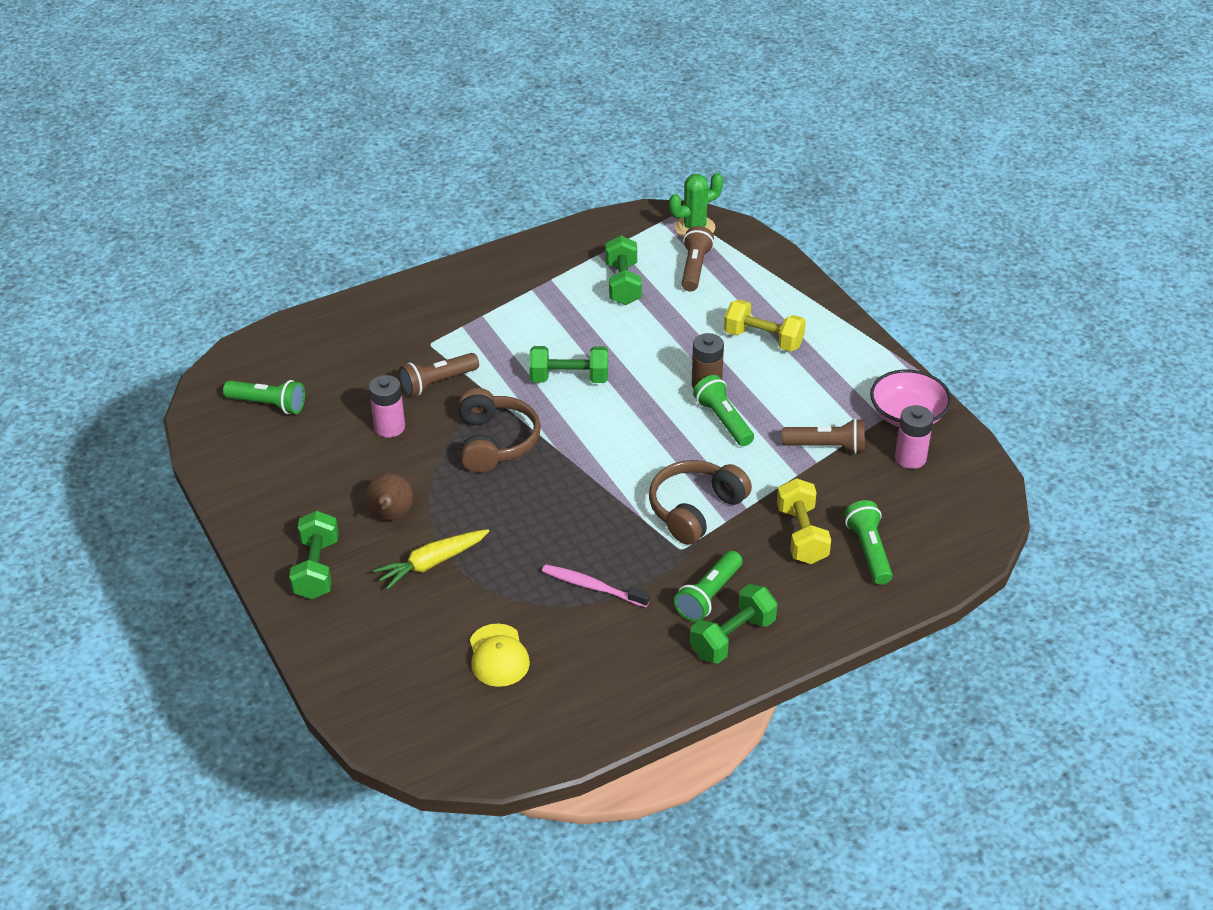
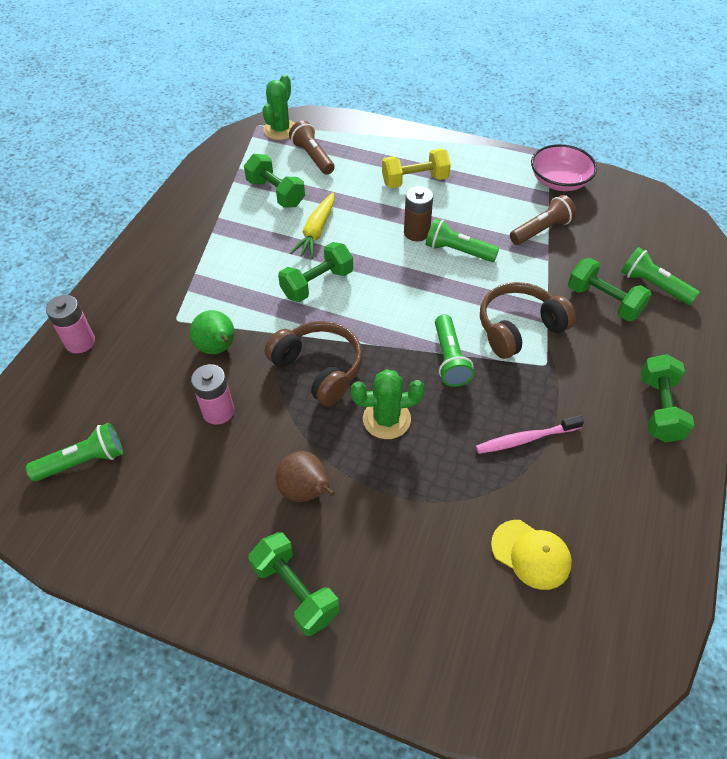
camera: 40 degrees left, 10 degrees up
(432, 563) = (386, 510): yellow carrot -> yellow carrot (316, 232)
(437, 383) = (218, 348): brown flashlight -> green pear
(503, 507) = (386, 419): none -> green cactus
(695, 510) = (519, 328): brown headphones -> brown headphones turned 60 degrees clockwise
(709, 596) = (606, 388): green flashlight -> green flashlight (450, 359)
(802, 535) = (603, 301): yellow dumbbell -> green dumbbell
(910, 458) = (596, 208): pink battery -> pink battery (80, 342)

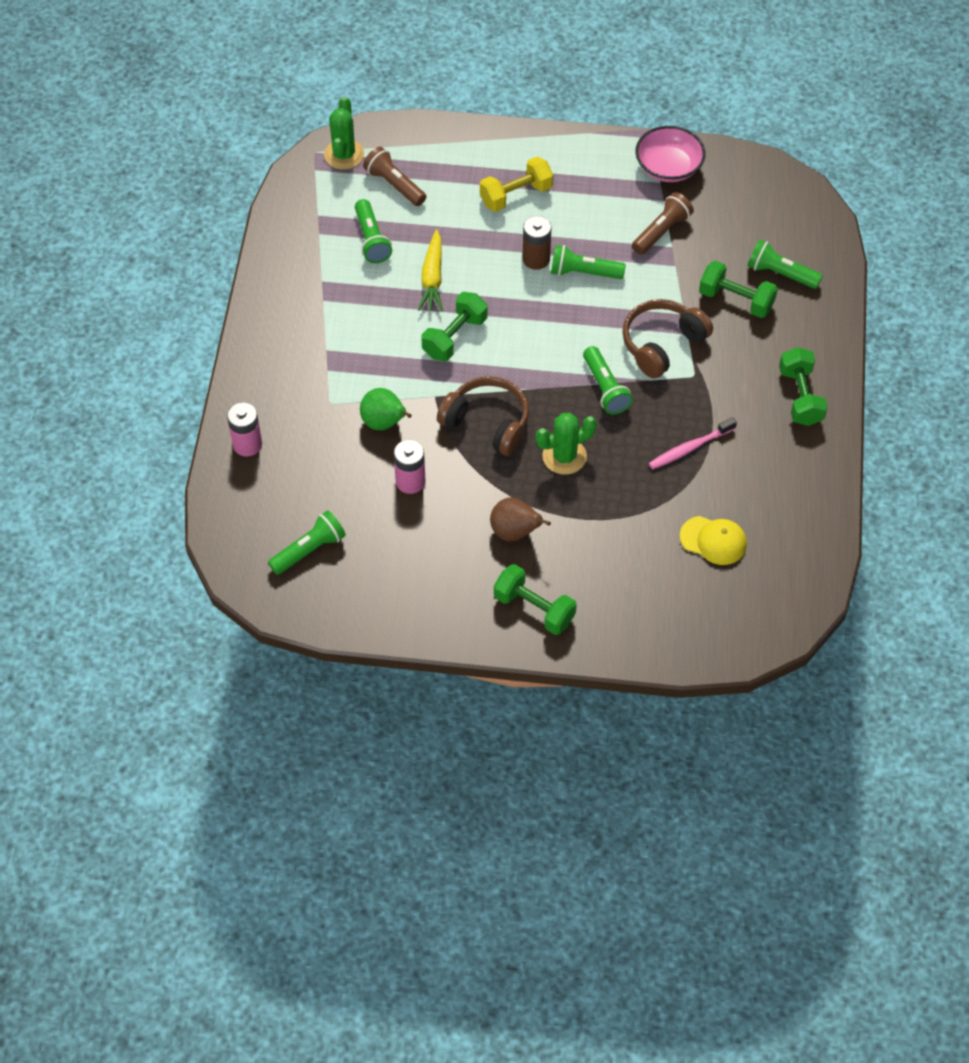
camera: 15 degrees left, 5 degrees up
(276, 193) = (372, 239): green dumbbell -> green flashlight

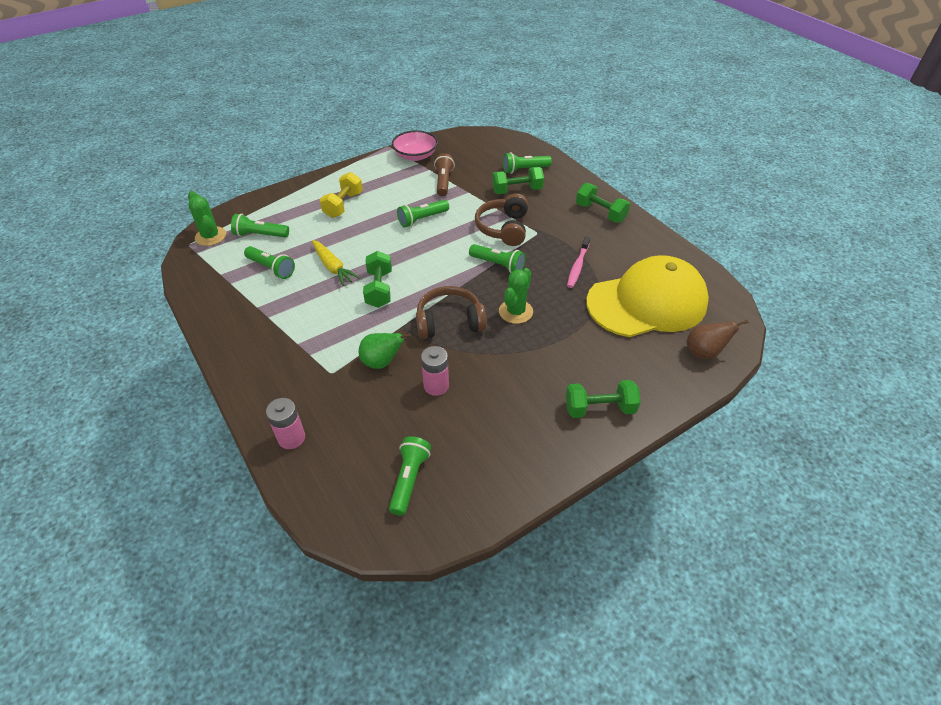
camera: 40 degrees left, 10 degrees down
(394, 185) = (260, 235): brown flashlight -> green flashlight
(515, 532) = (535, 371): brown pear -> brown pear (704, 353)
(536, 259) = (387, 227): brown battery -> none
(713, 540) = (647, 302): yellow cap -> yellow cap, size x2.43

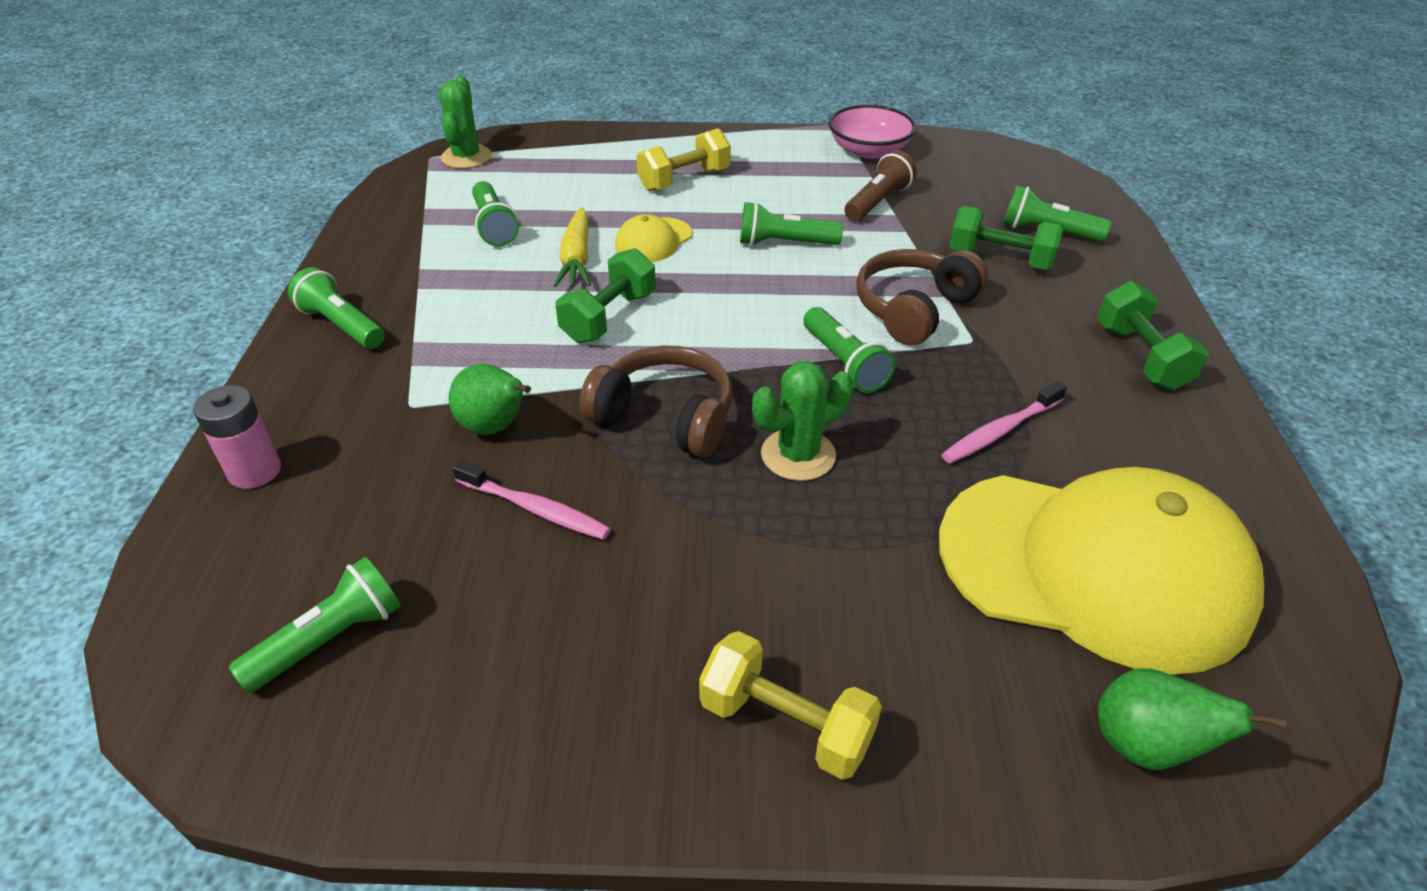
camera: 35 degrees right, 5 degrees down
(260, 235) = (528, 178): green flashlight -> green flashlight (341, 325)
(361, 243) = (653, 240): none -> yellow cap
(436, 386) = (535, 509): pink battery -> pink toothbrush
(599, 408) = (786, 724): green dumbbell -> yellow dumbbell
(704, 353) = (1146, 746): brown pear -> green pear

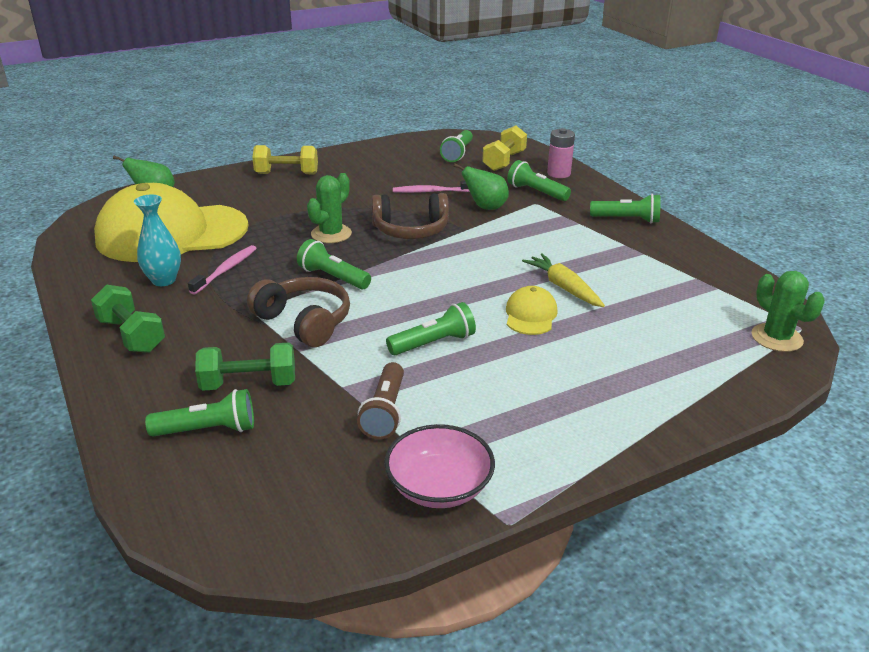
camera: 150 degrees right, 10 degrees down
(494, 226) = (650, 291): green flashlight -> green flashlight (536, 192)
(609, 317) = (495, 262): green dumbbell -> none
(684, 180) = (576, 377): yellow dumbbell -> yellow dumbbell (504, 161)
(914, 309) = (304, 322): brown headphones -> brown headphones turned 60 degrees counterclockwise
(1103, 442) = (163, 280): none -> turquoise vase

